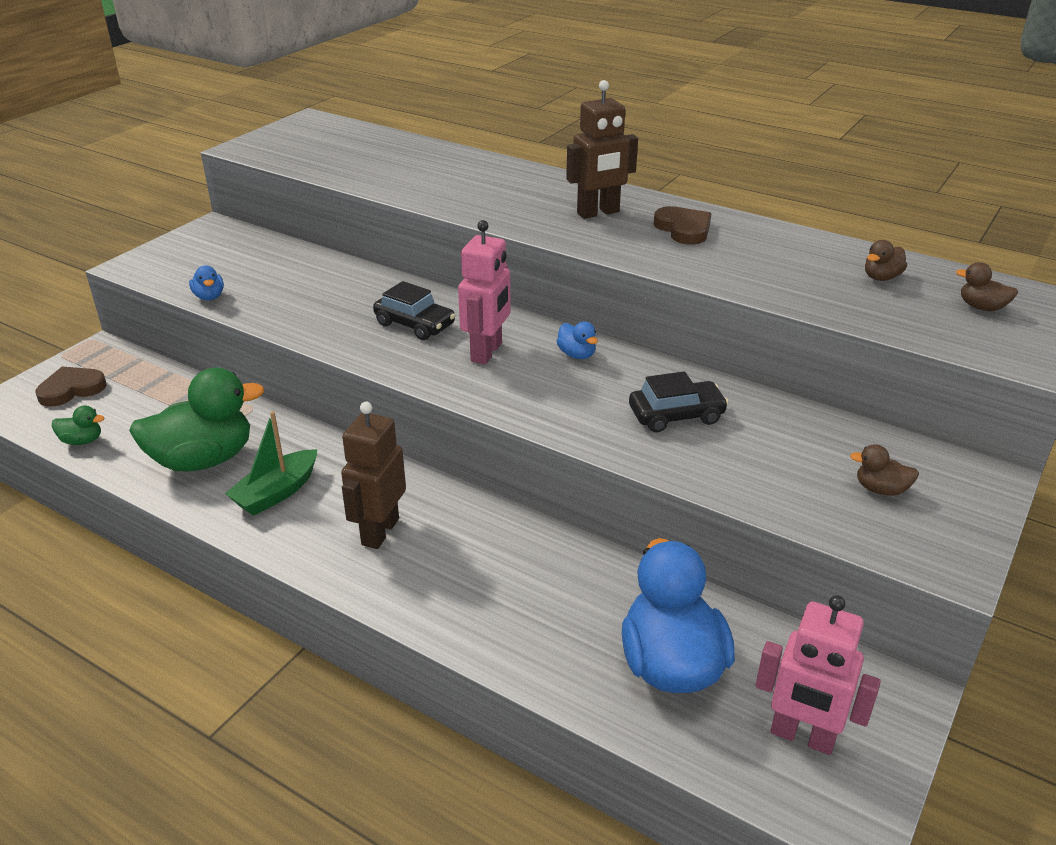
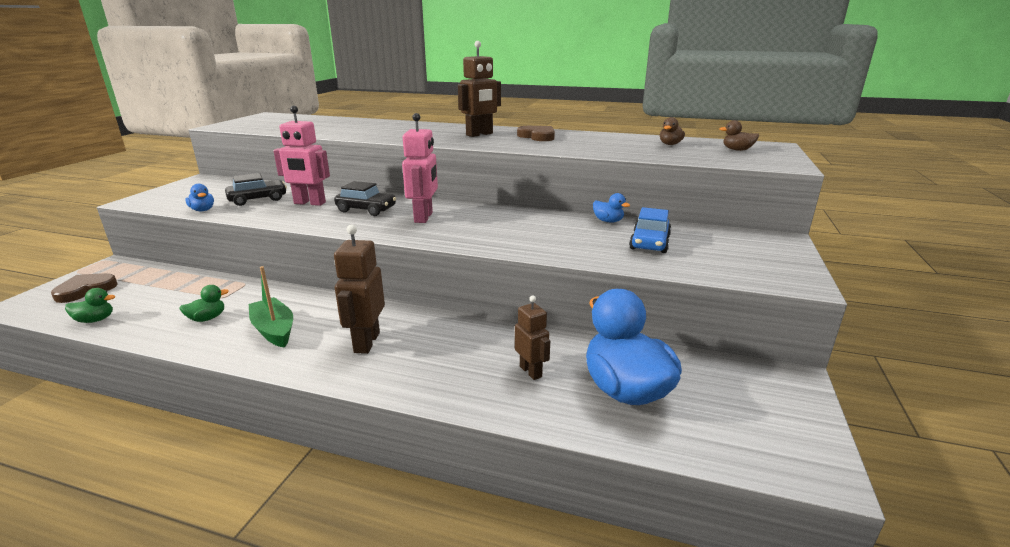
camera: 15 degrees left, 10 degrees down
(203, 460) = (207, 318): green duck -> green duck, size x0.43
(276, 492) = (274, 330): green boat -> green boat turned 120 degrees clockwise
(564, 614) = (531, 371): none -> brown robot
(577, 355) = (487, 213): blue duck -> blue duck (608, 221)
(676, 415) = (570, 233): black car -> black car (258, 199)
(781, 454) = (649, 243): none -> blue car
(802, 737) = (745, 419): pink robot -> pink robot (309, 203)
(880, 489) = (724, 252): brown duck -> none

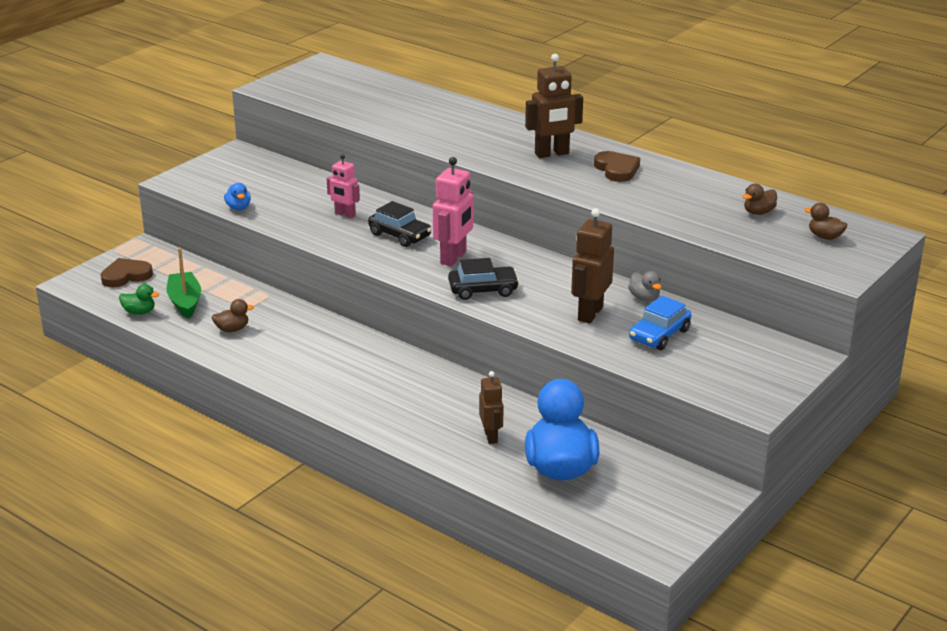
camera: 20 degrees right, 5 degrees up
(207, 318) = (232, 329): green duck -> brown duck
(258, 199) = (294, 199): black car -> black car (483, 290)
(274, 330) = (288, 353): green boat -> green boat (185, 302)
(309, 203) = (345, 214): pink robot -> pink robot, size x0.63
(366, 342) = (363, 381): brown robot -> brown robot (589, 313)
(608, 221) = (644, 298): blue duck -> grey duck

